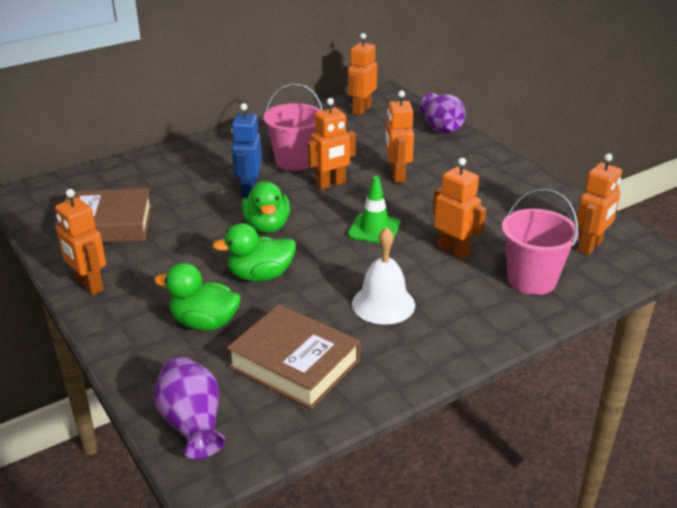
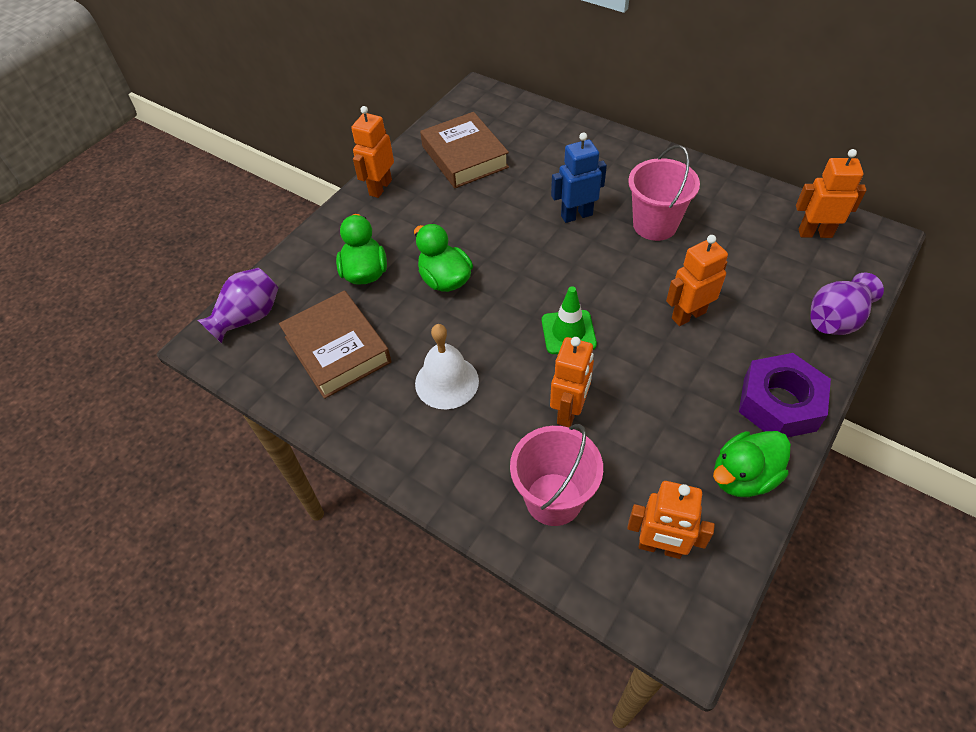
camera: 70 degrees right, 20 degrees up
(267, 226) = (524, 252): green duck -> green duck (743, 476)
(294, 363) = (337, 349): brown book -> brown book turned 45 degrees counterclockwise
(331, 184) = (630, 268): orange robot -> none
(497, 168) = (779, 404): none -> purple nut

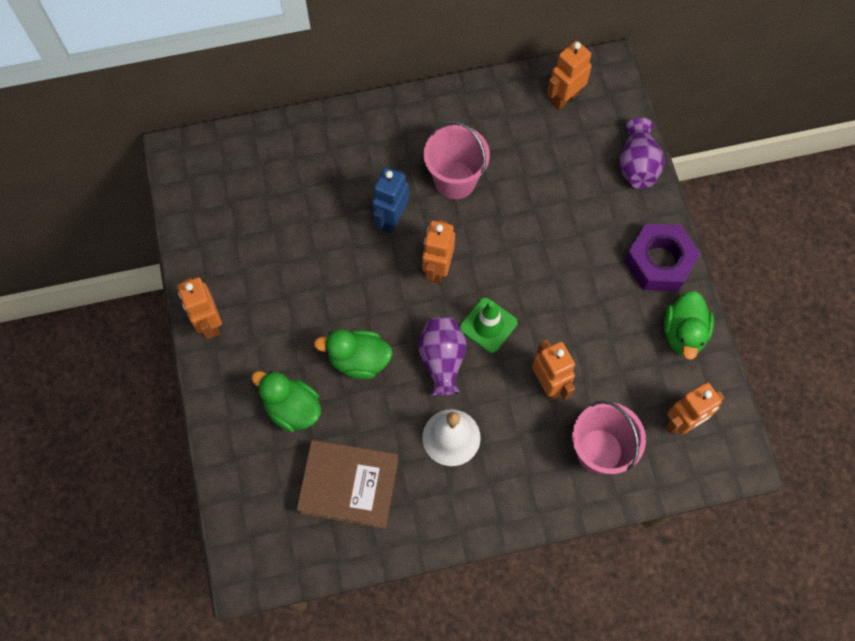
camera: 50 degrees left, 15 degrees up
(248, 317) = (250, 526): purple vase -> purple vase (442, 360)
(465, 157) = (244, 234): brown book -> none
(688, 315) = (548, 241): orange robot -> orange robot (437, 268)

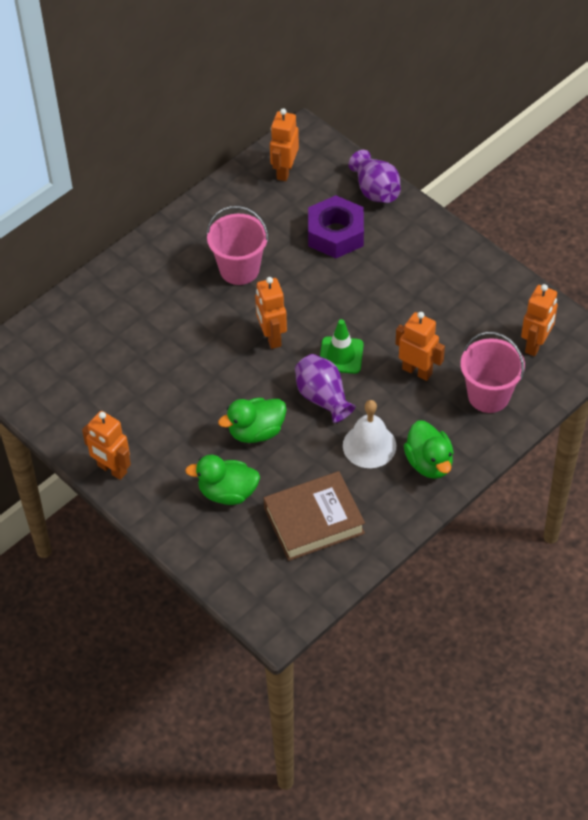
camera: 30 degrees left, 15 degrees down
(391, 219) = (208, 321): blue robot -> none
(659, 262) = (441, 247): purple nut -> purple nut (336, 234)
(683, 333) = (493, 285): green duck -> green duck (429, 463)

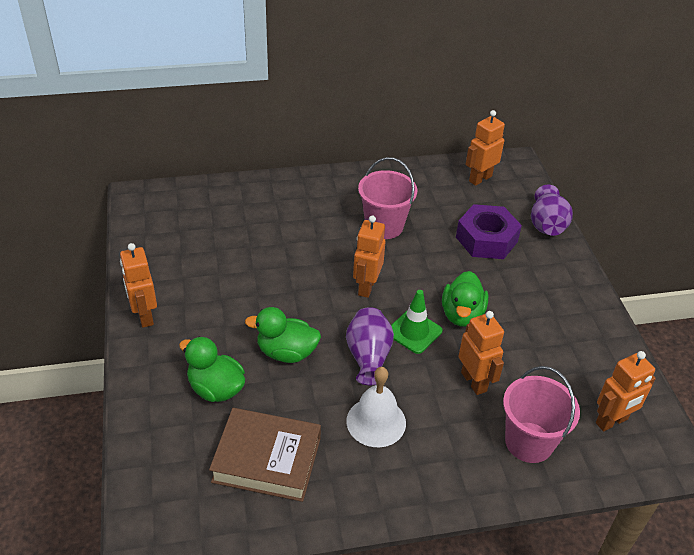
camera: 30 degrees right, 10 degrees down
(429, 463) = (420, 471): green duck -> green duck (462, 314)

